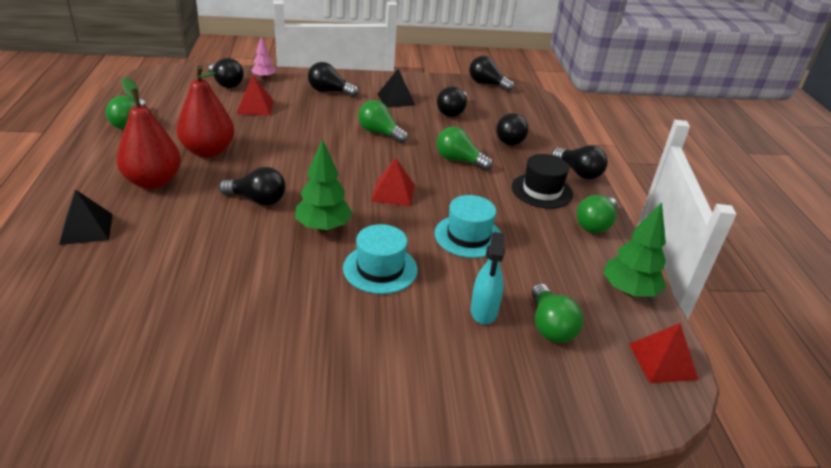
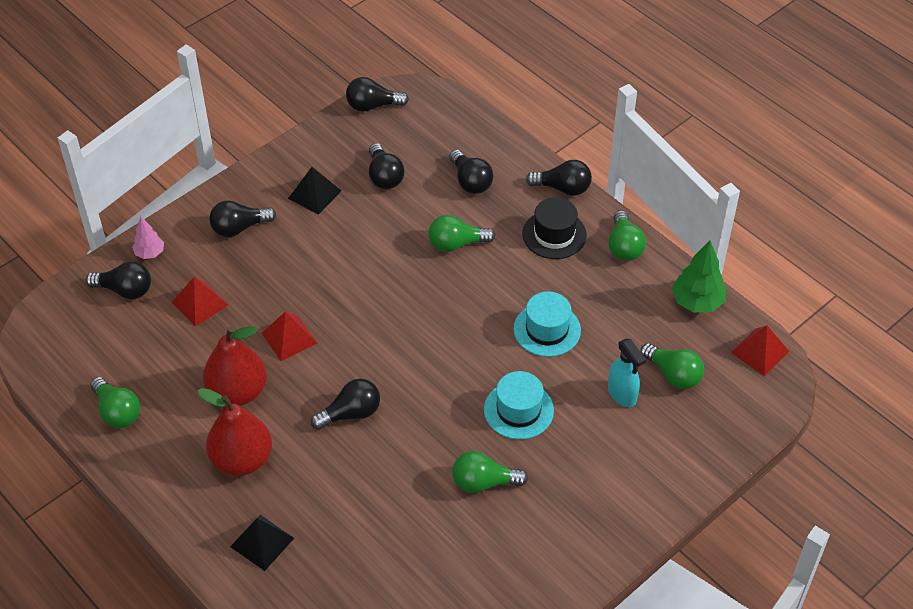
camera: 35 degrees left, 15 degrees up
(323, 227) = (435, 402): green tree -> none
(380, 133) = (354, 256): green light bulb -> green light bulb (484, 482)
(393, 193) = (445, 324): red pyramid -> red pyramid (289, 338)

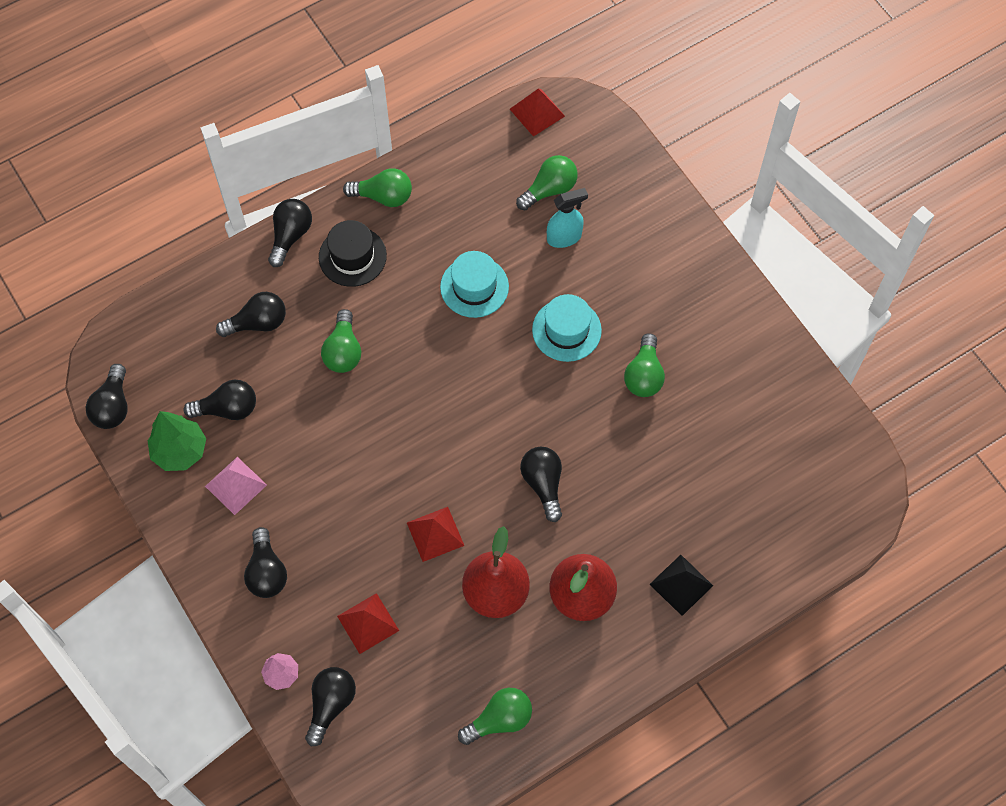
camera: 80 degrees left, 15 degrees up
(314, 194) = (236, 485): black pyramid -> pink pyramid
(697, 302) = (468, 149): green tree -> green tree (180, 451)

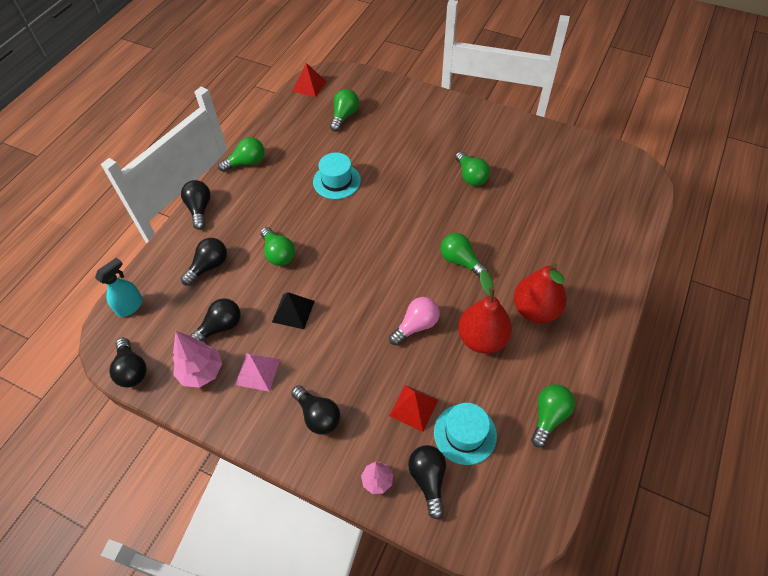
camera: 30 degrees left, 10 degrees down
(180, 451) = (201, 372): green tree -> pink tree
(352, 256) = (248, 201): black hat -> none
(435, 534) = (416, 326): red pyramid -> pink light bulb
(543, 484) = (460, 261): black light bulb -> green light bulb
(564, 237) = (371, 133): turquoise spray bottle -> turquoise spray bottle (130, 306)
(566, 330) = (408, 176): turquoise hat -> turquoise hat (465, 434)
(681, 584) = (586, 271): black pyramid -> black pyramid (293, 311)

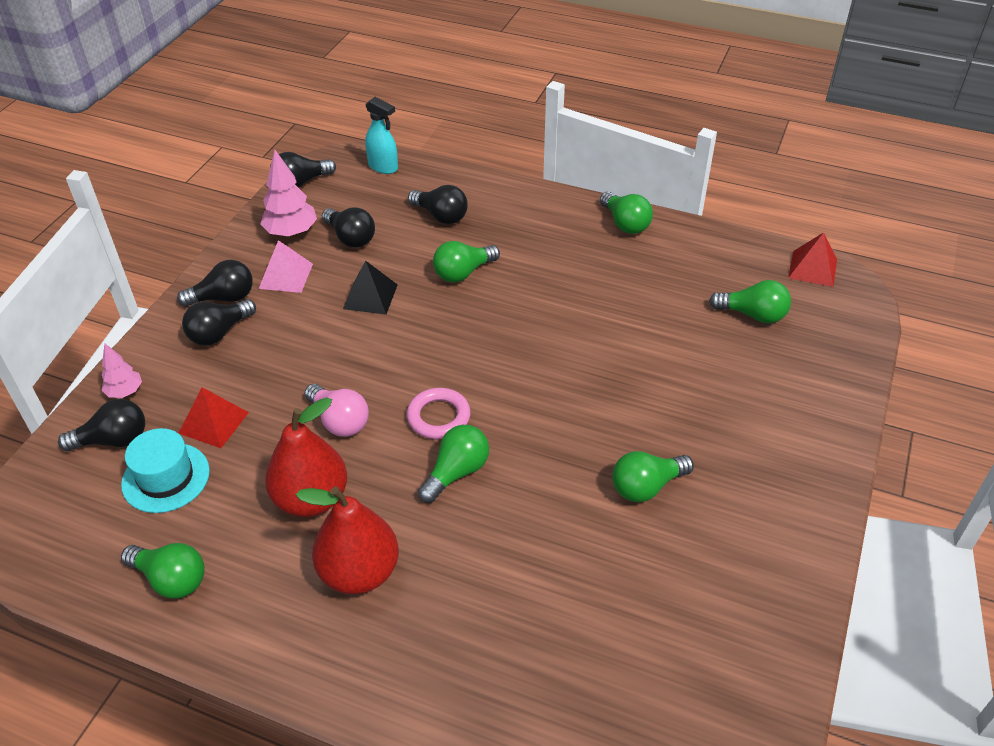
camera: 85 degrees right, 10 degrees down
(199, 209) = (533, 195): black light bulb -> black light bulb (224, 298)
(336, 181) = (605, 318): turquoise hat -> none
(415, 270) = (438, 417): none -> pink ring

